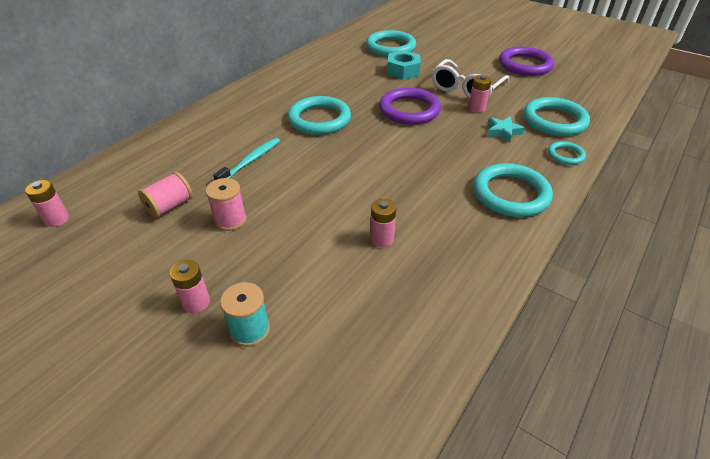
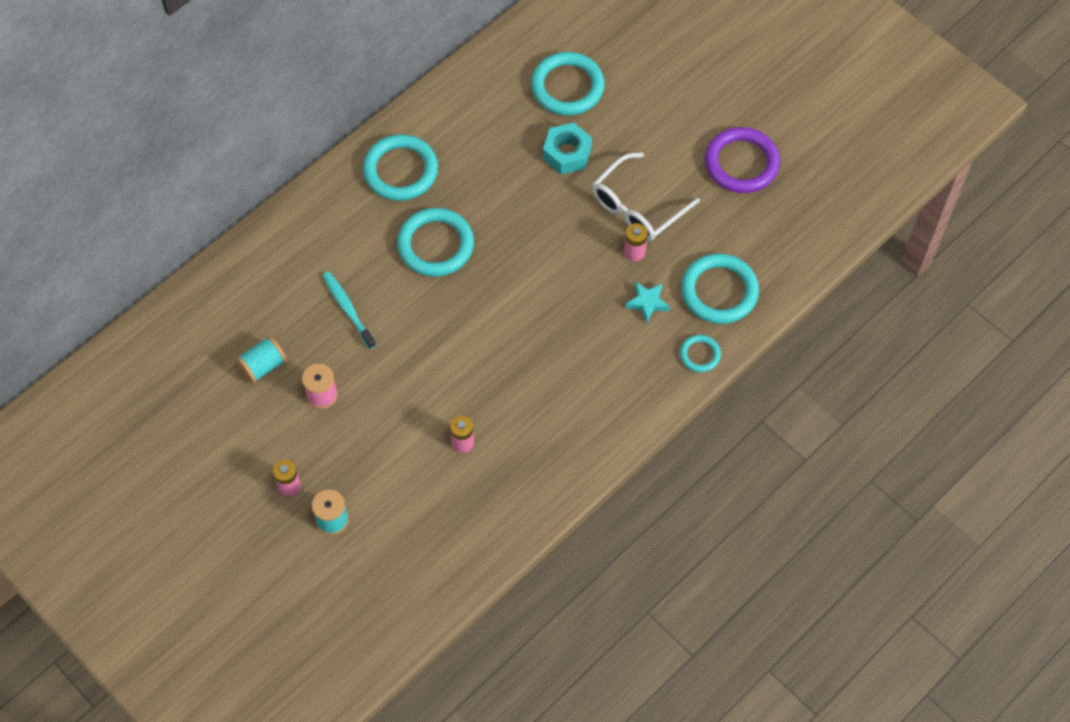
camera: 10 degrees right, 20 degrees up
(57, 219) = (156, 367): pink battery -> none
(170, 206) = (263, 366): pink spool -> turquoise spool
(250, 161) = (348, 309): turquoise toothbrush -> turquoise toothbrush turned 75 degrees counterclockwise
(409, 110) = (549, 243): purple ring -> none
(510, 194) = (611, 404): turquoise ring -> turquoise ring (400, 170)

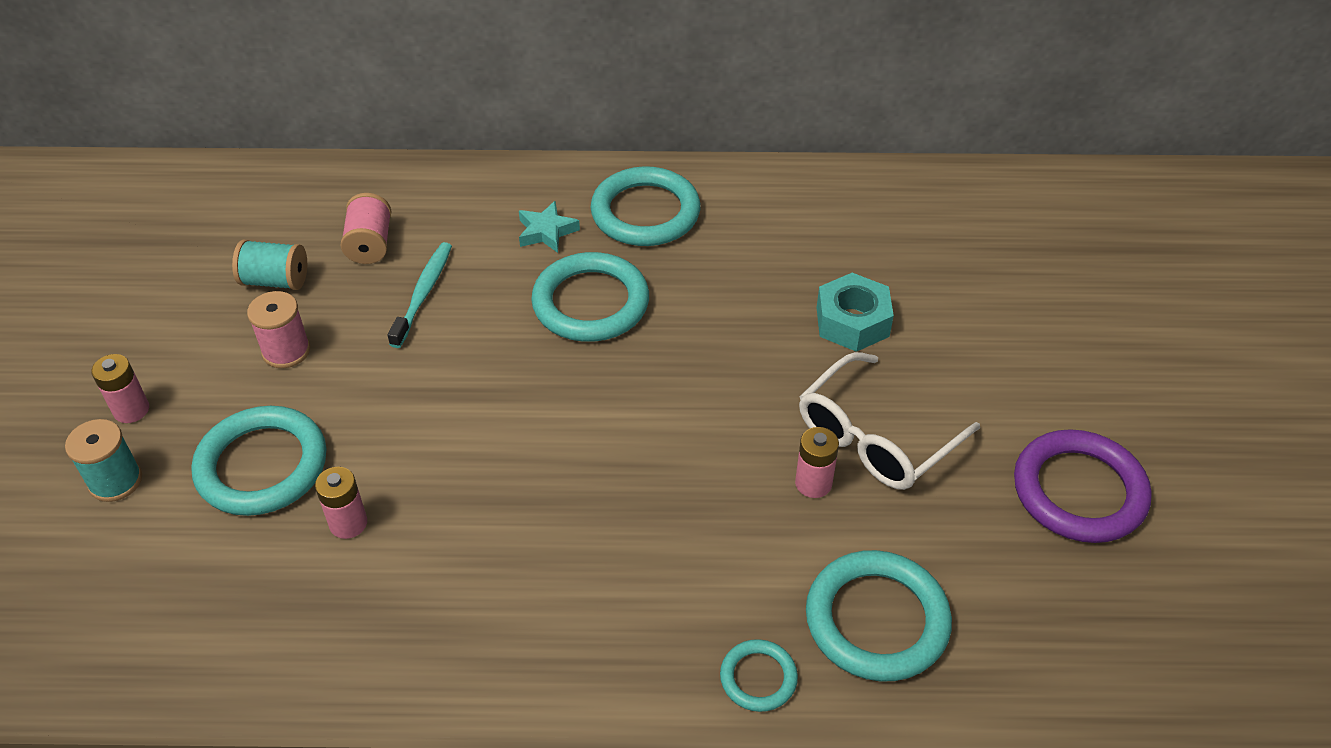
camera: 45 degrees right, 15 degrees down
(283, 306) = (370, 244): none -> pink spool
(567, 87) = (930, 260): turquoise ring -> turquoise ring (262, 466)
(637, 207) = (875, 437): white glasses -> white glasses turned 45 degrees counterclockwise
(647, 303) = (761, 554): turquoise star -> turquoise star (546, 232)

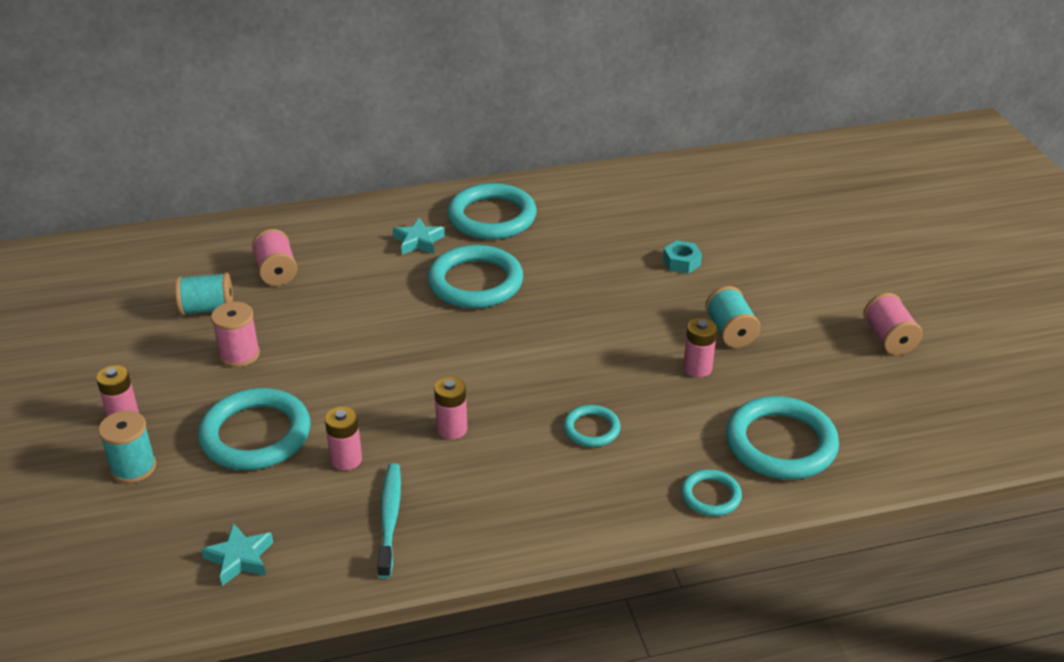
camera: 15 degrees left, 10 degrees down
(180, 633) = (240, 558): none -> turquoise star
(423, 294) = (337, 298): turquoise toothbrush -> turquoise toothbrush (389, 518)
(484, 507) = (452, 429): none -> pink battery
(649, 544) = (591, 429): none -> turquoise ring
(852, 322) = (681, 262): turquoise nut -> turquoise nut, size x0.61
(875, 437) = (730, 332): white glasses -> turquoise spool
(1079, 491) = (889, 339): purple ring -> pink spool

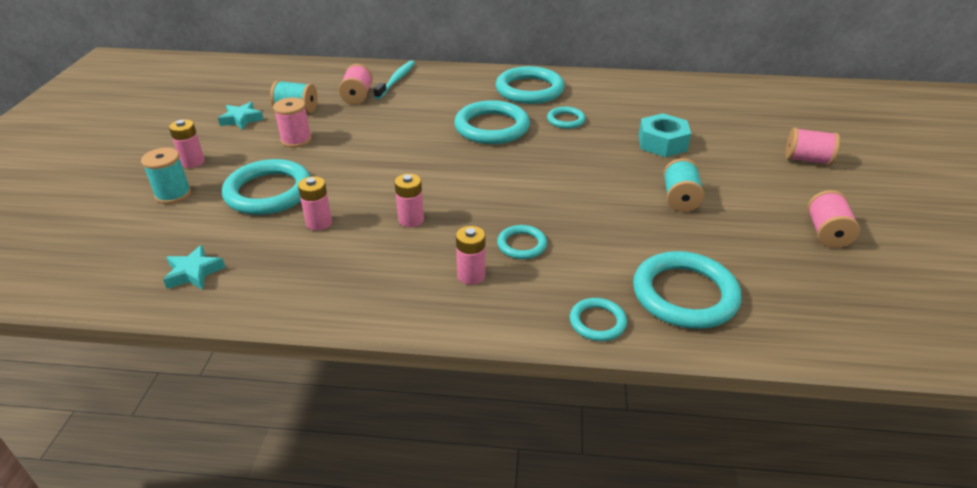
camera: 20 degrees right, 0 degrees up
(389, 518) = (321, 272): turquoise toothbrush -> turquoise toothbrush (396, 80)
(419, 241) = (467, 95): turquoise star -> turquoise star (241, 119)
(558, 253) = (566, 120): none -> turquoise ring
(681, 262) = (662, 143): turquoise nut -> turquoise nut, size x1.65
(697, 368) = (637, 219): pink battery -> pink battery (471, 275)
(840, 251) = (807, 160): none -> pink spool

